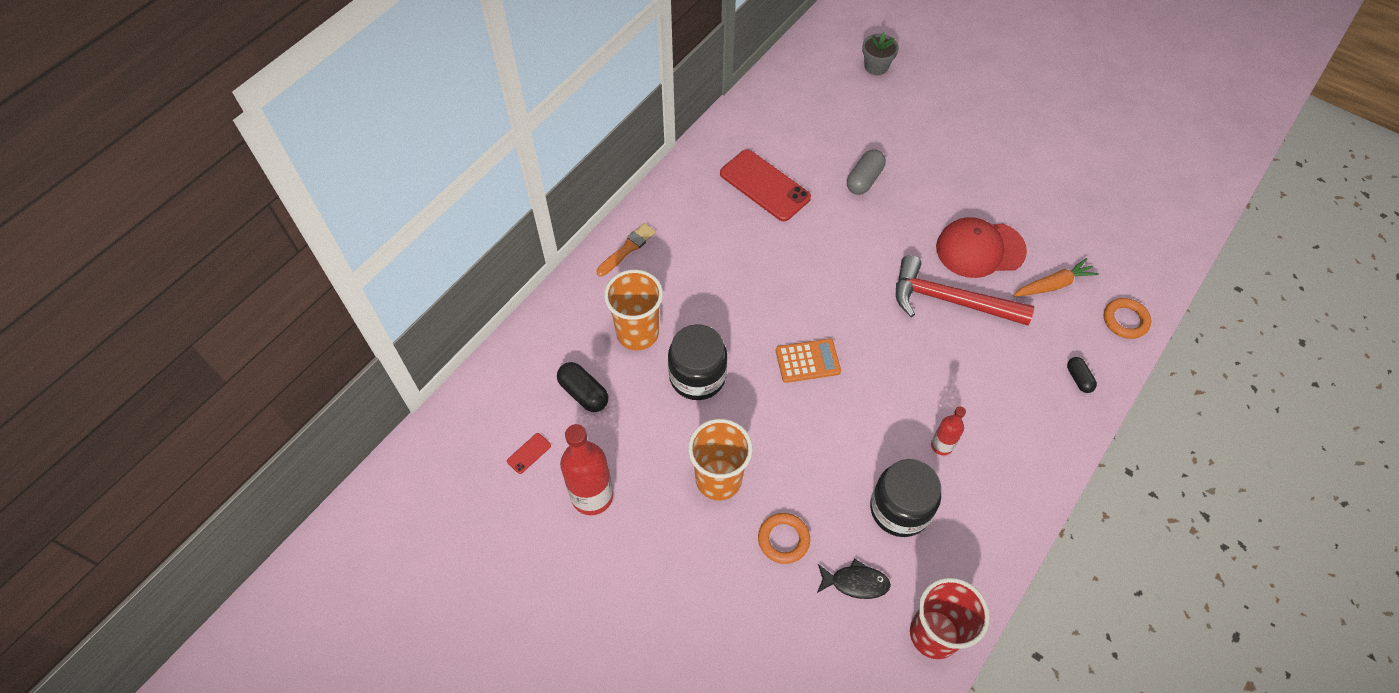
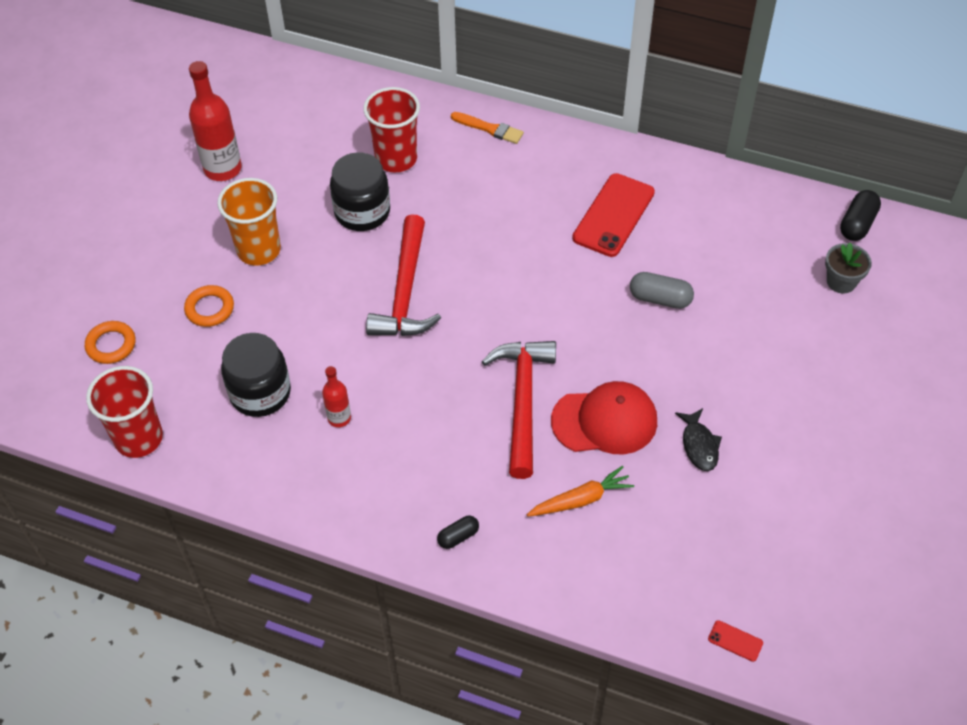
camera: 75 degrees right, 5 degrees down
(529, 453) = (253, 118): red phone -> red phone (735, 641)
(584, 393) = (321, 138): black capsule -> black capsule (857, 224)
(637, 333) = (396, 159): orange cup -> red cup
(807, 361) = (405, 292): orange calculator -> red hammer
(855, 582) = (178, 370): black fish -> black fish (699, 445)
(980, 249) = (604, 421): red cap -> red cap turned 105 degrees clockwise
(1053, 285) = (581, 499): orange carrot -> orange carrot turned 75 degrees counterclockwise
(1125, 320) = (555, 580): orange ring -> orange ring (111, 345)

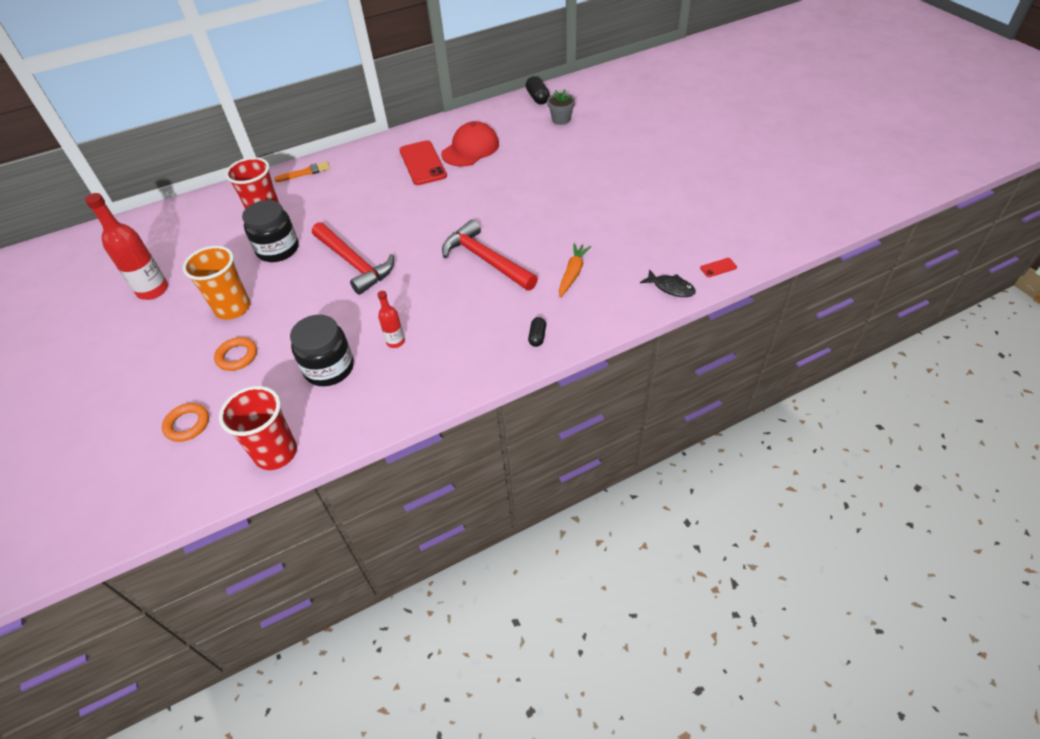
camera: 45 degrees left, 5 degrees down
(604, 421) = (537, 237): red cap -> red cap (470, 149)
(660, 299) = (492, 177): grey capsule -> none
(699, 445) = (592, 213): black fish -> black fish (671, 288)

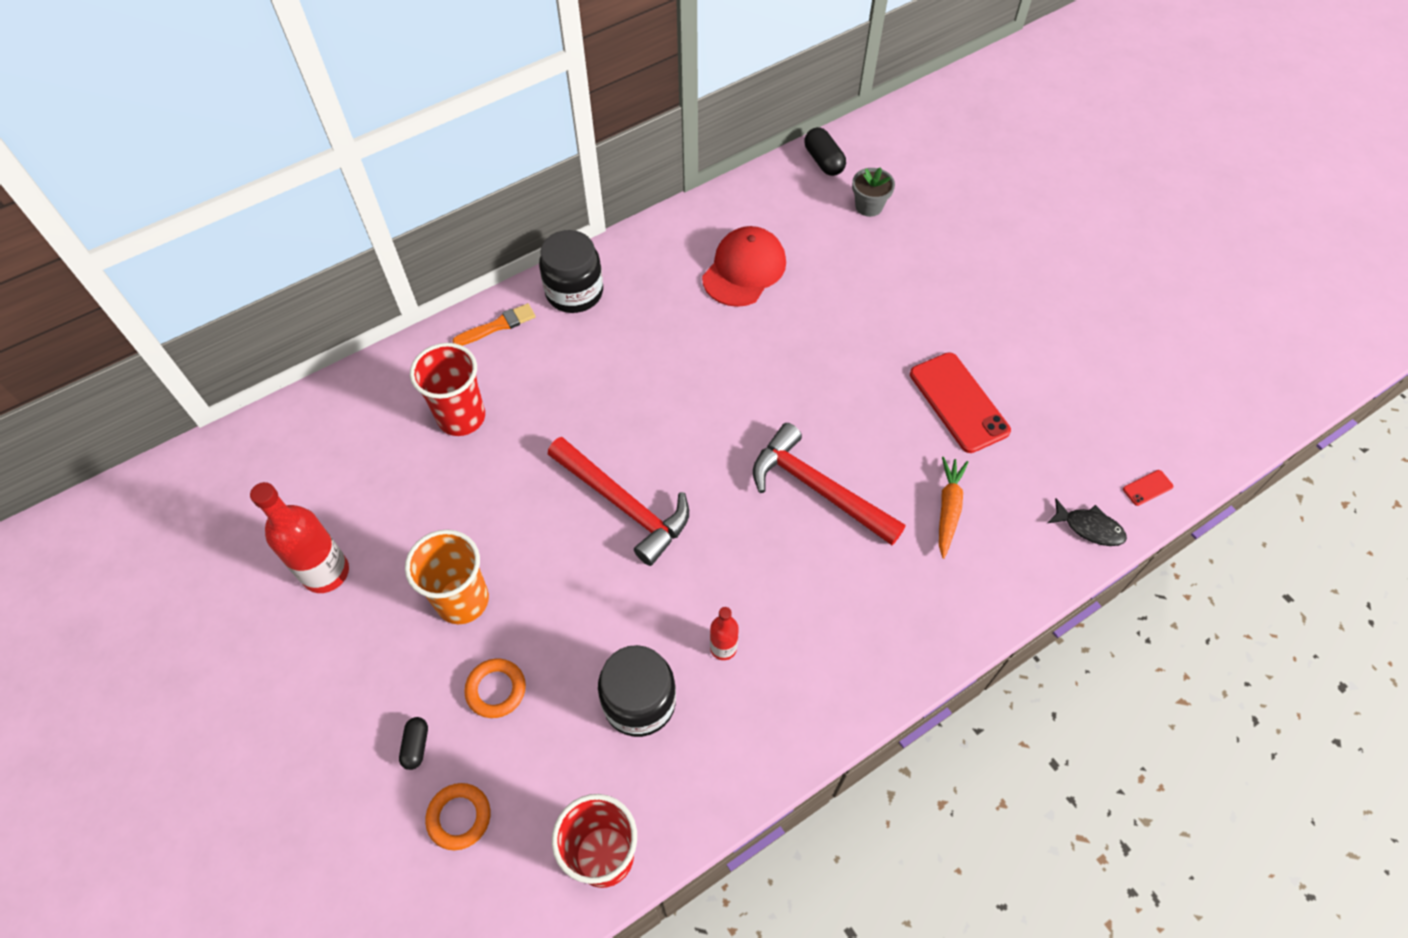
camera: 10 degrees left, 10 degrees up
(278, 249) = (498, 483): black jar -> black jar (574, 292)
(422, 163) = (677, 301): red phone -> red phone (958, 402)
(537, 337) = (922, 626): black capsule -> black capsule (416, 746)

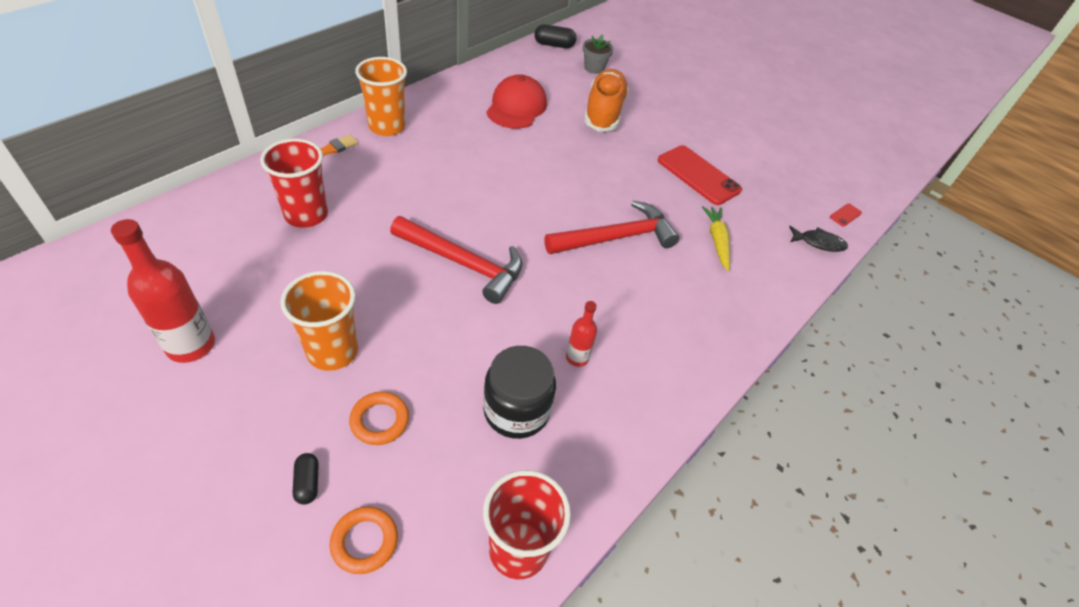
camera: 20 degrees left, 10 degrees down
(574, 292) = (387, 127): black jar -> orange cup
(817, 489) = (616, 237): red hammer -> red hammer turned 135 degrees clockwise
(823, 161) = (554, 45): black capsule -> black capsule turned 45 degrees counterclockwise
(860, 286) = (604, 112): none -> orange shoe
(948, 509) = (717, 241): orange carrot -> yellow carrot

